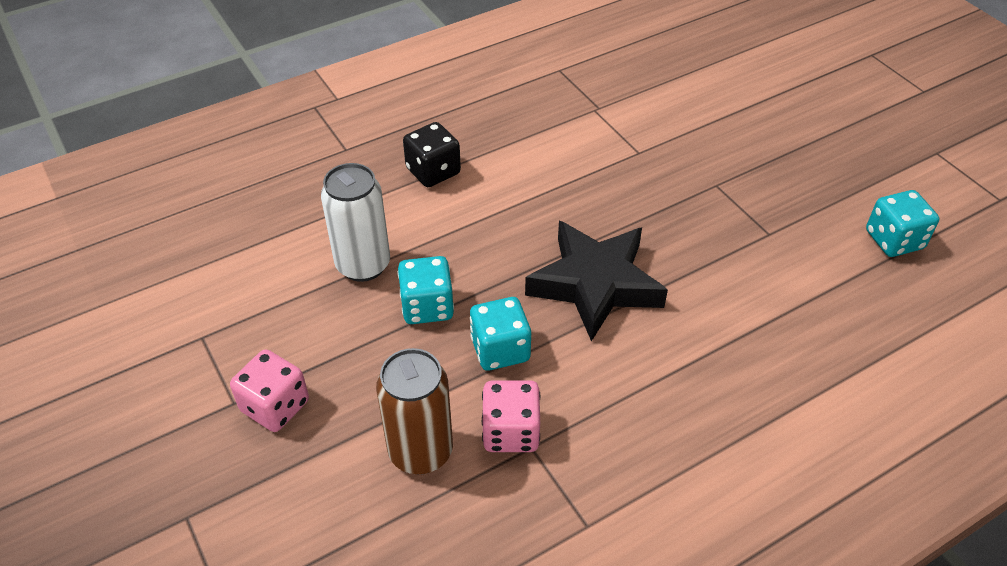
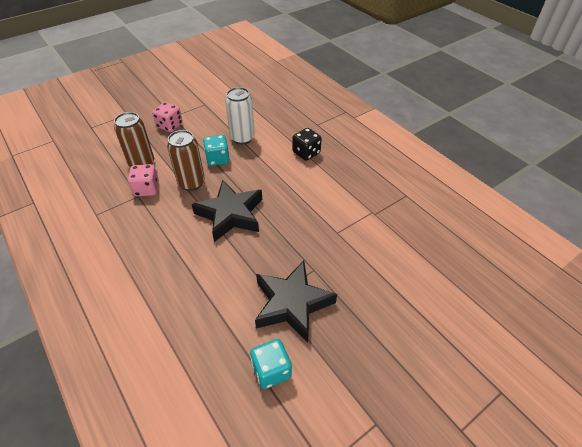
camera: 85 degrees right, 0 degrees up
(500, 349) = (191, 183): turquoise dice -> brown can
(782, 213) = (292, 304): none -> black star

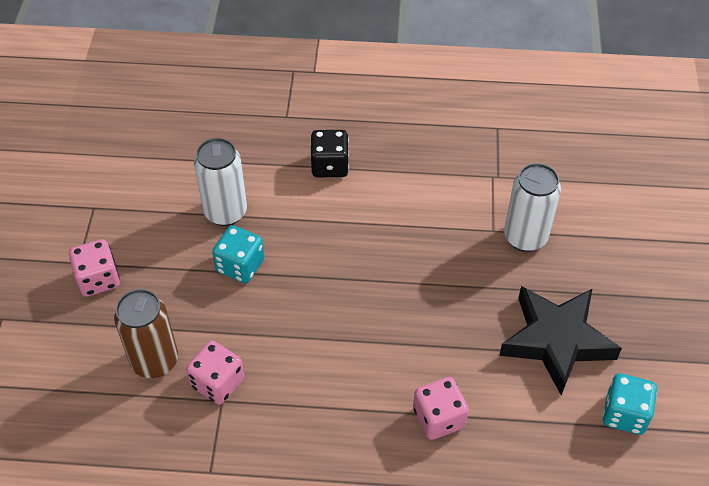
camera: 50 degrees left, 5 degrees up
(191, 183) = (259, 324): brown can -> none
(193, 280) = (439, 418): none -> pink dice
(230, 214) = (364, 315): black star -> none
(348, 248) = (525, 237): none -> white can

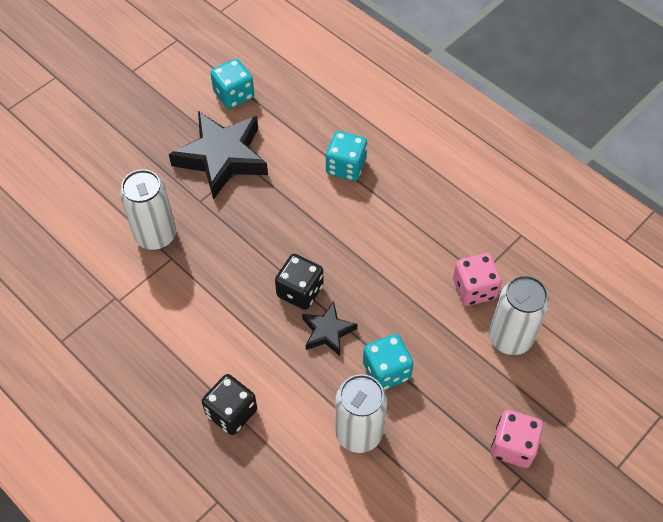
camera: 140 degrees left, 5 degrees up
(155, 361) = (510, 338): brown can -> white can
(313, 262) = (327, 331): none -> black star
(365, 276) = (300, 291): none -> black dice
(439, 418) = (346, 167): pink dice -> turquoise dice

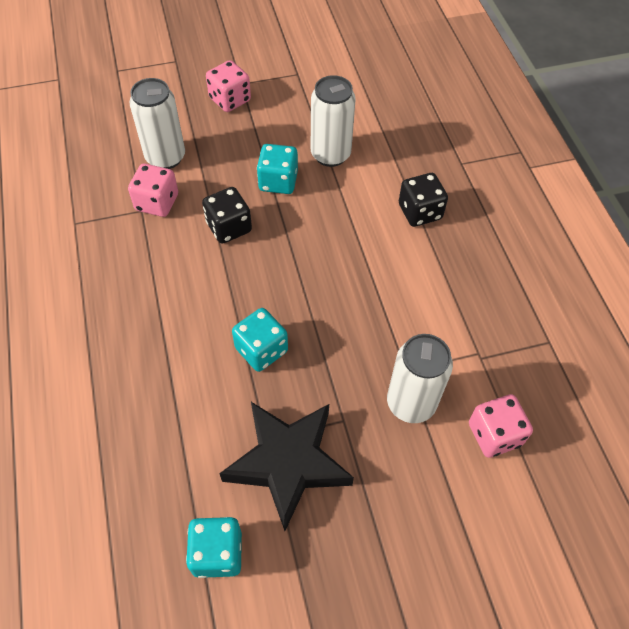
camera: 150 degrees left, 0 degrees up
(83, 245) = (494, 434): none -> pink dice
(300, 291) = (303, 275): black dice -> black dice (229, 227)
(327, 331) = (303, 231): black star -> none
(346, 167) = (166, 375): turquoise dice -> turquoise dice (261, 350)

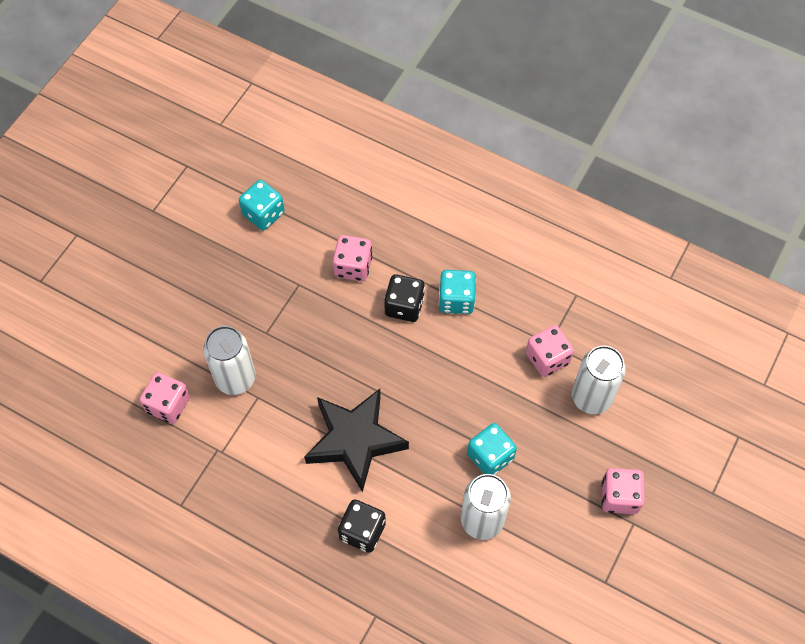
camera: 135 degrees right, 5 degrees up
(201, 408) = (353, 266): none -> pink dice
(229, 227) = (477, 387): black dice -> black dice (404, 306)
(261, 350) = (358, 328): turquoise dice -> turquoise dice (456, 300)
(288, 463) = (273, 283): black star -> black star (355, 440)

